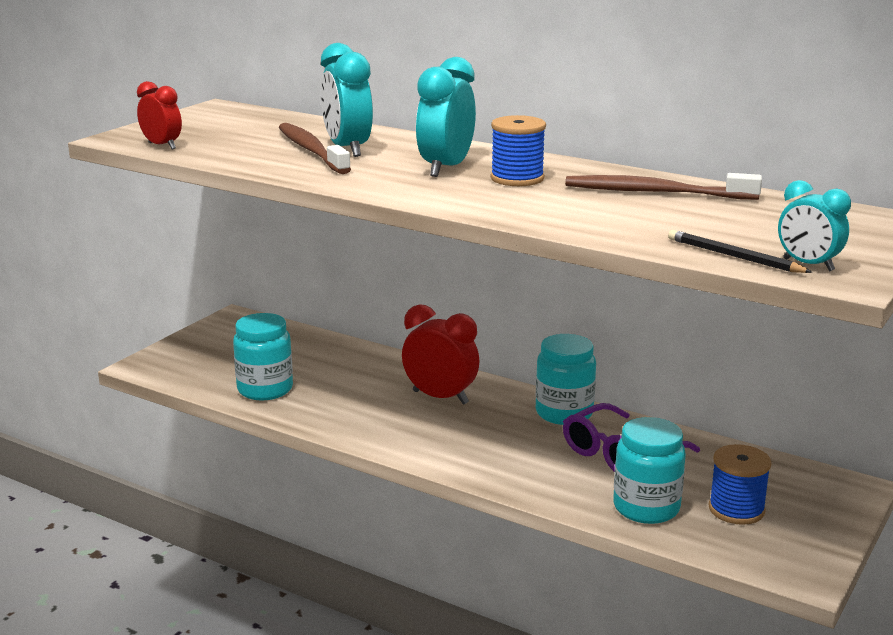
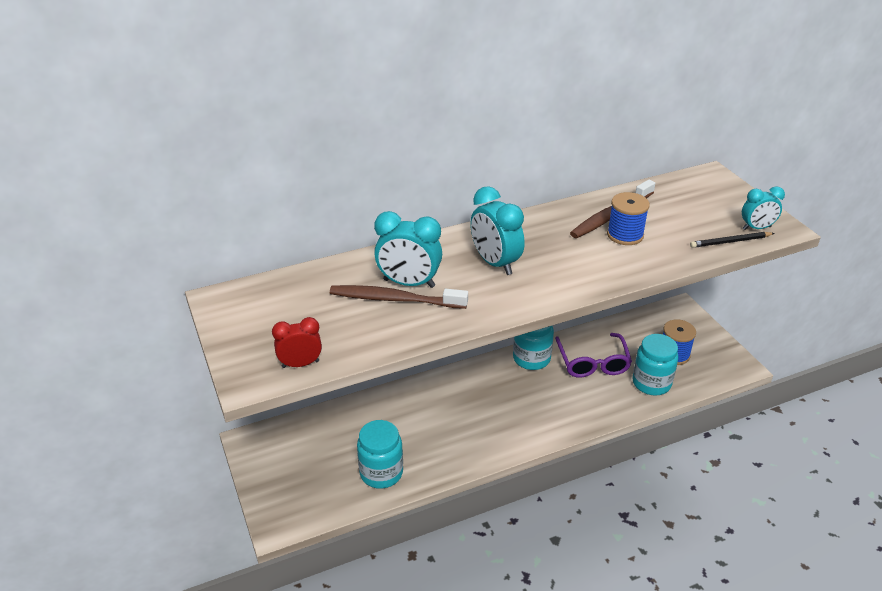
camera: 55 degrees left, 15 degrees up
(440, 397) = (468, 397): red clock -> none
(517, 178) = (541, 247): blue spool -> blue spool (625, 235)

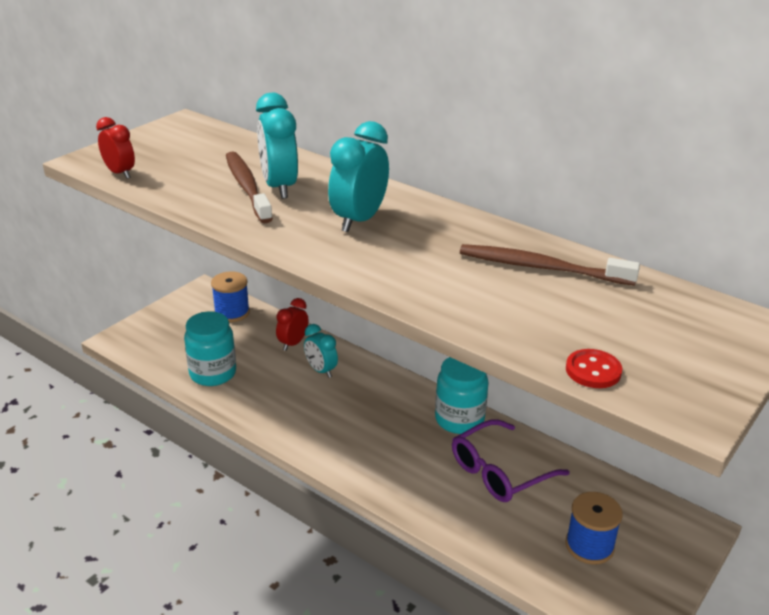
camera: 60 degrees right, 5 degrees down
(378, 410) = (293, 343): none -> red clock
(625, 235) = (509, 286): blue spool -> blue spool (232, 312)
(651, 383) = (510, 537): turquoise jar -> none
(730, 242) = (593, 371): black pencil -> red button
(756, 228) = (661, 389): turquoise clock -> turquoise clock (321, 370)

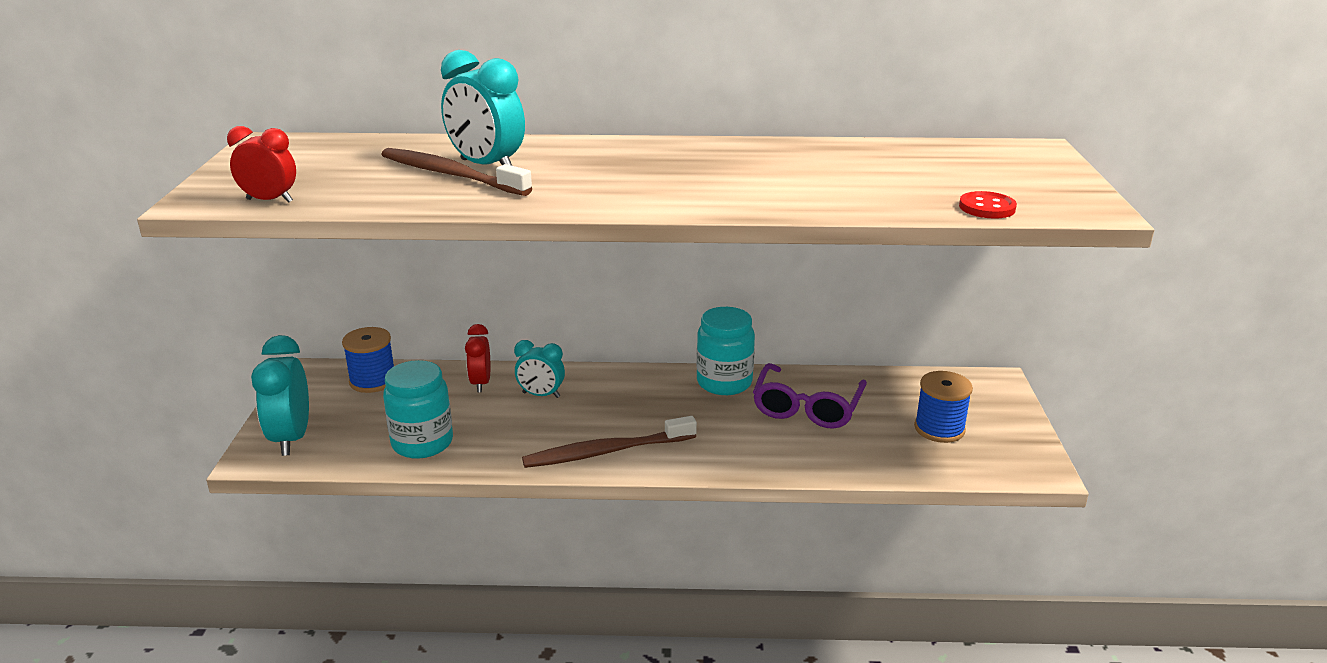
camera: 35 degrees left, 5 degrees down
(359, 220) = (616, 169): turquoise clock -> turquoise clock (291, 438)
(541, 267) = (832, 158): brown toothbrush -> brown toothbrush (606, 452)

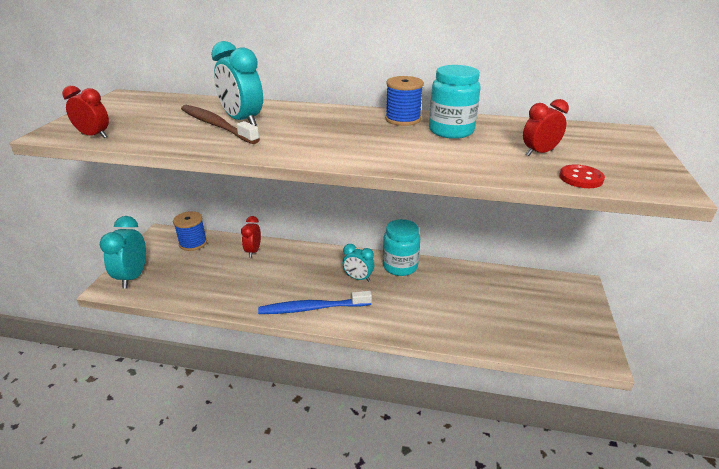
camera: 10 degrees right, 5 degrees up
(422, 443) = (205, 288): turquoise jar -> turquoise jar (451, 131)
(541, 395) = (286, 263): turquoise clock -> turquoise clock (358, 278)
(606, 452) = (312, 308): brown toothbrush -> blue toothbrush
(807, 407) = (449, 290): purple glasses -> none
(926, 181) = (539, 153): none -> red clock
(939, 429) = (534, 317): blue spool -> blue spool (403, 119)

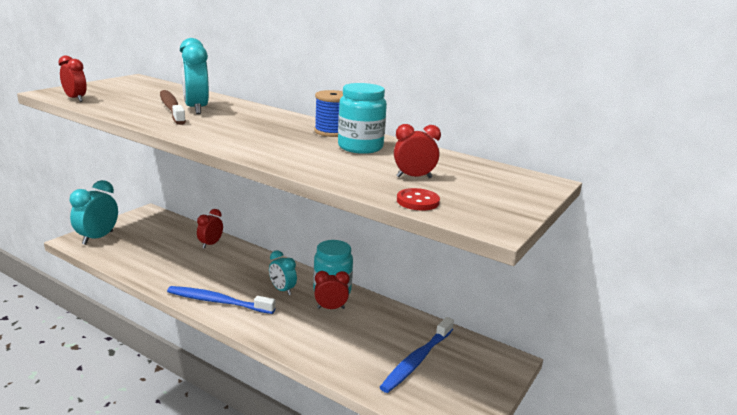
camera: 20 degrees right, 10 degrees down
(193, 243) = (167, 225): blue spool -> none
(413, 283) = (331, 308): none -> red clock
(518, 308) = (417, 360): none -> blue toothbrush

